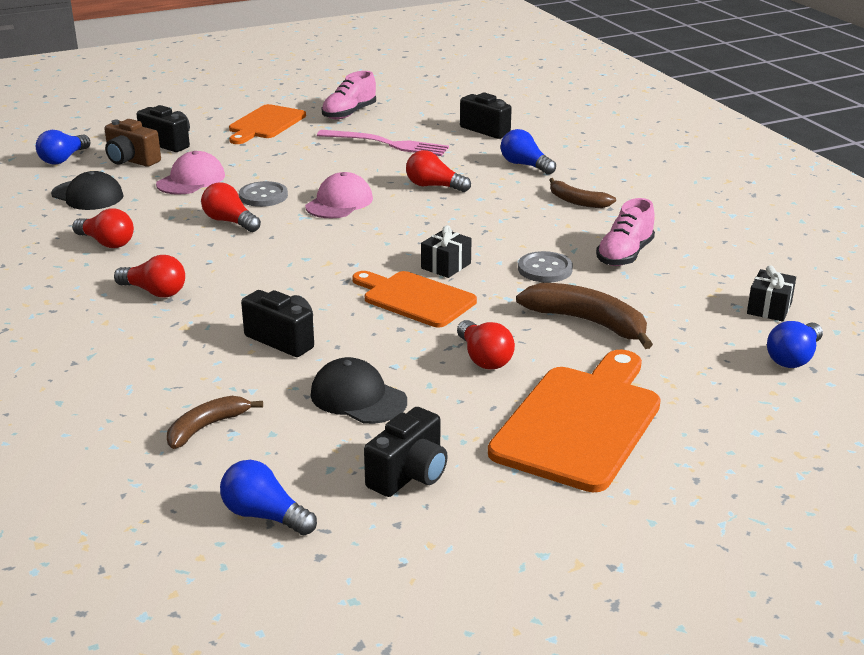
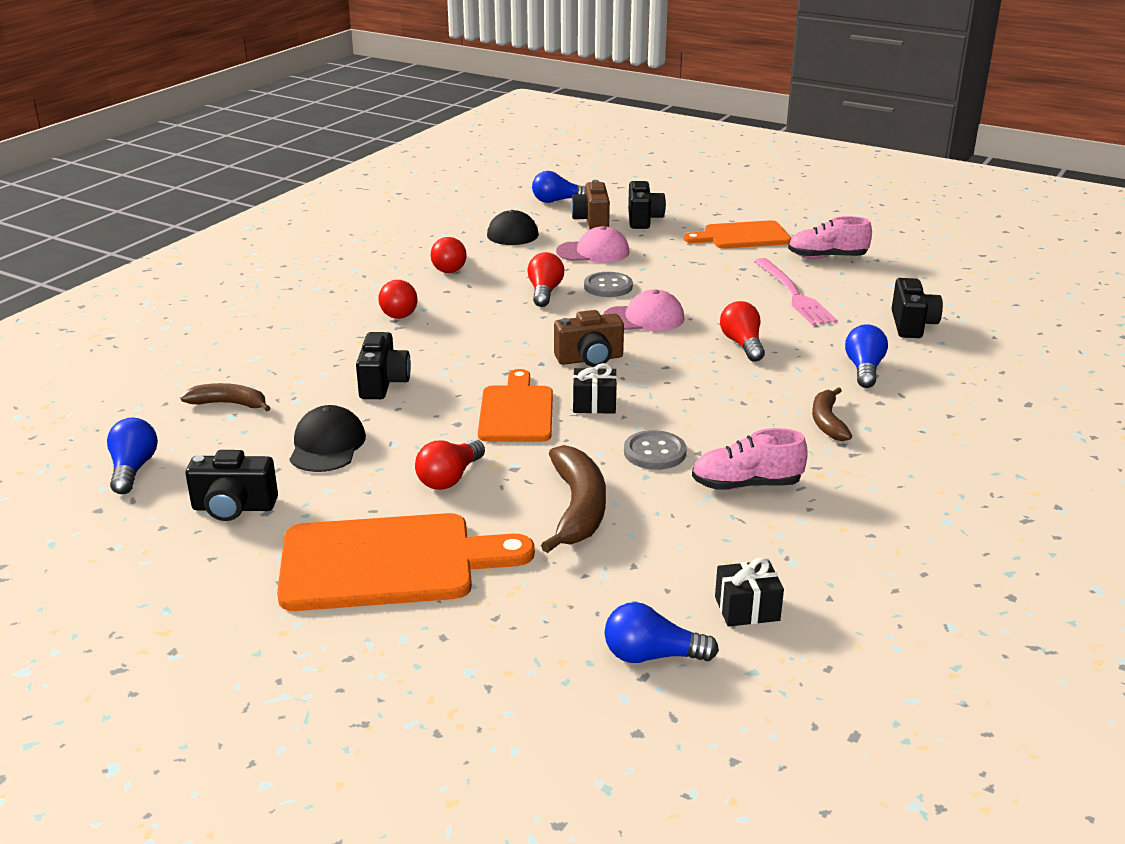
camera: 55 degrees right, 0 degrees up
(373, 244) = (590, 359): none -> brown camera

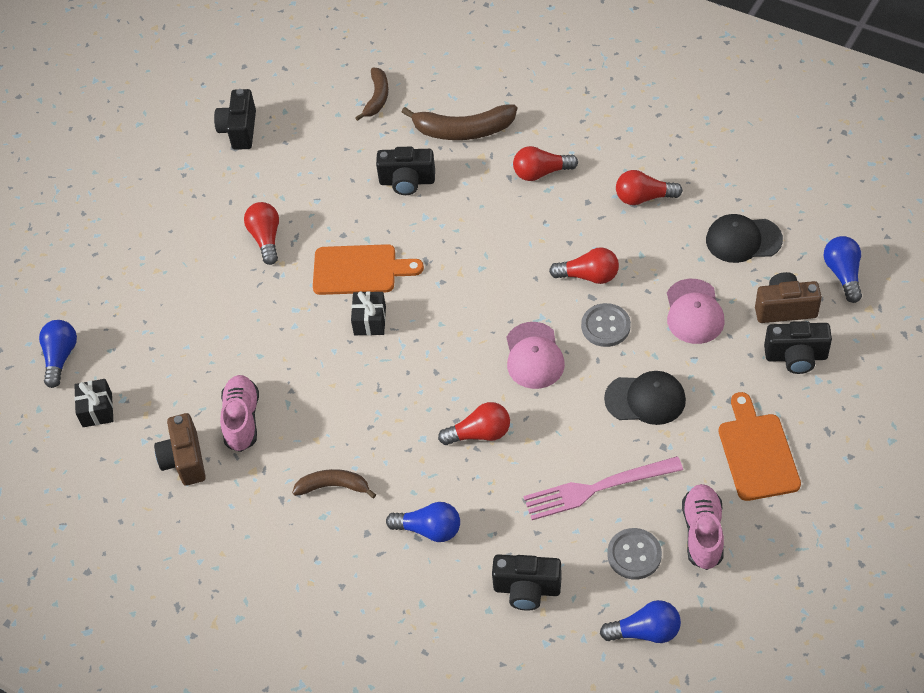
camera: 95 degrees right, 25 degrees up
(133, 469) = (290, 69): blue light bulb -> blue light bulb (645, 631)
(327, 445) = (314, 163): black cap -> black cap (645, 399)
(389, 562) = (170, 218): orange cutting board -> none
(450, 478) = (266, 238): red light bulb -> red light bulb turned 45 degrees clockwise
(577, 508) = (221, 315): brown banana -> brown banana (463, 130)
(590, 359) = (449, 316): brown camera -> brown camera (185, 460)
(654, 452) = (292, 361): grey button -> grey button (634, 555)

